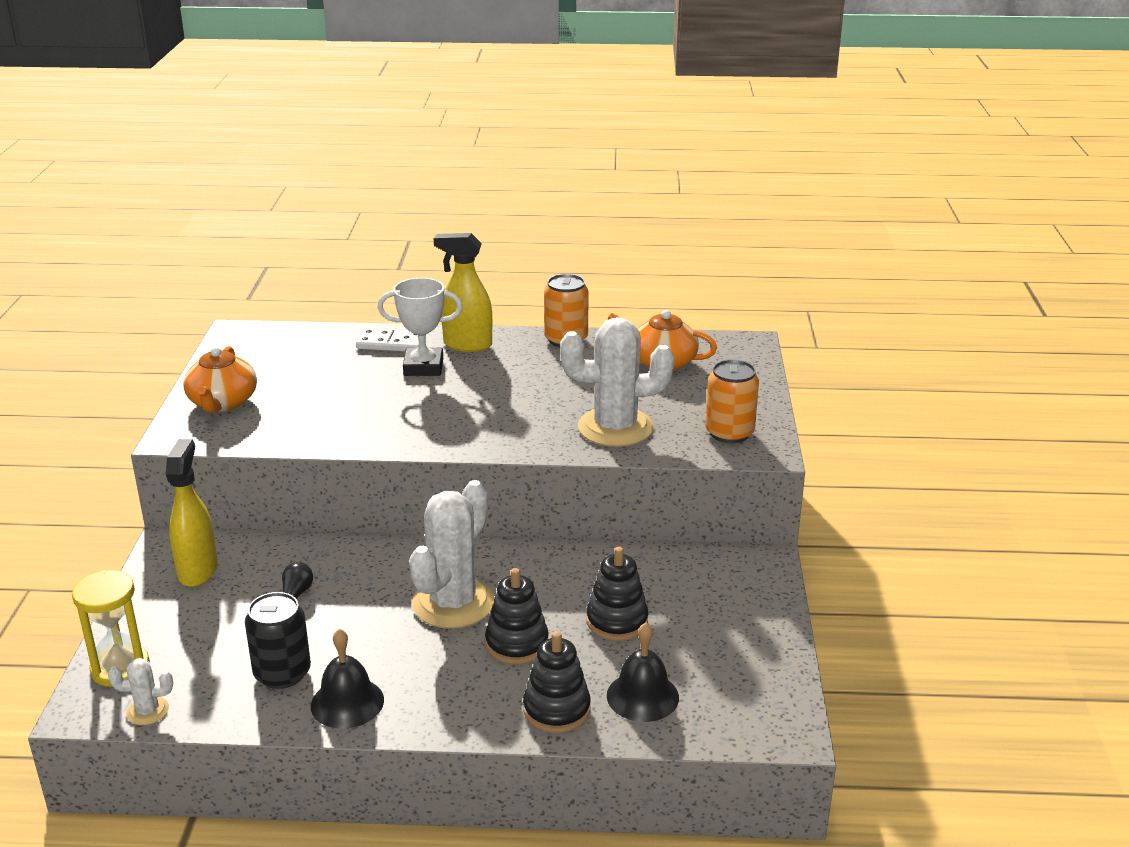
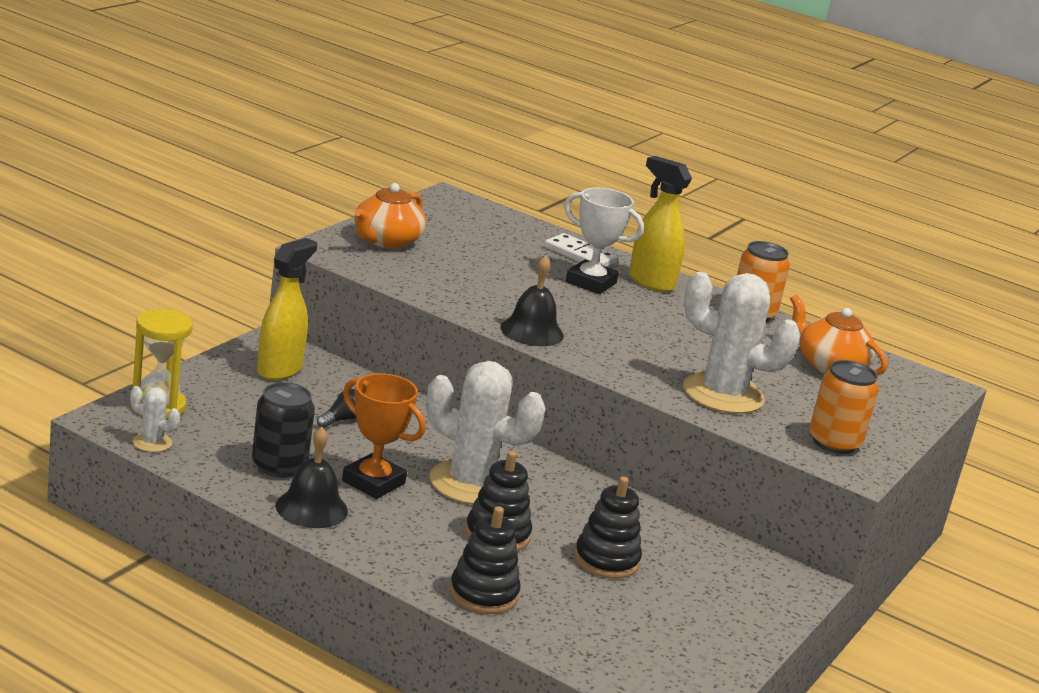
camera: 25 degrees right, 5 degrees down
(375, 646) = (373, 482): none -> orange trophy
(453, 603) = (471, 483): white cactus -> white cactus turned 60 degrees clockwise
(642, 696) = (571, 621): black bell -> black bell (532, 331)

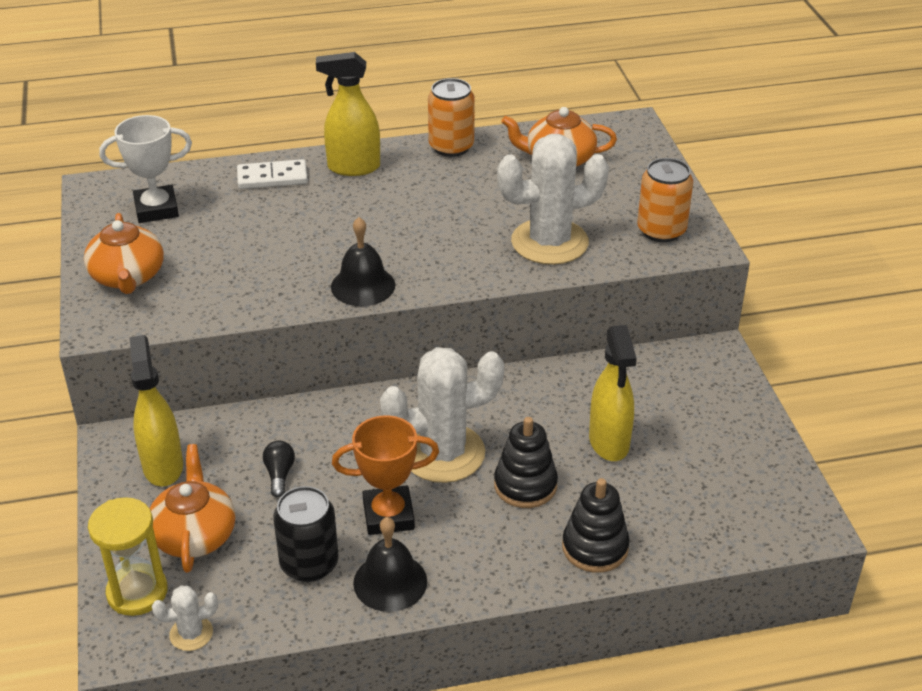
camera: 40 degrees left, 15 degrees up
(238, 408) = (194, 534): none -> orange teapot
(591, 282) = (321, 201): white trophy -> white trophy (156, 209)
(606, 560) = (609, 443): black stacking toy -> yellow spray bottle

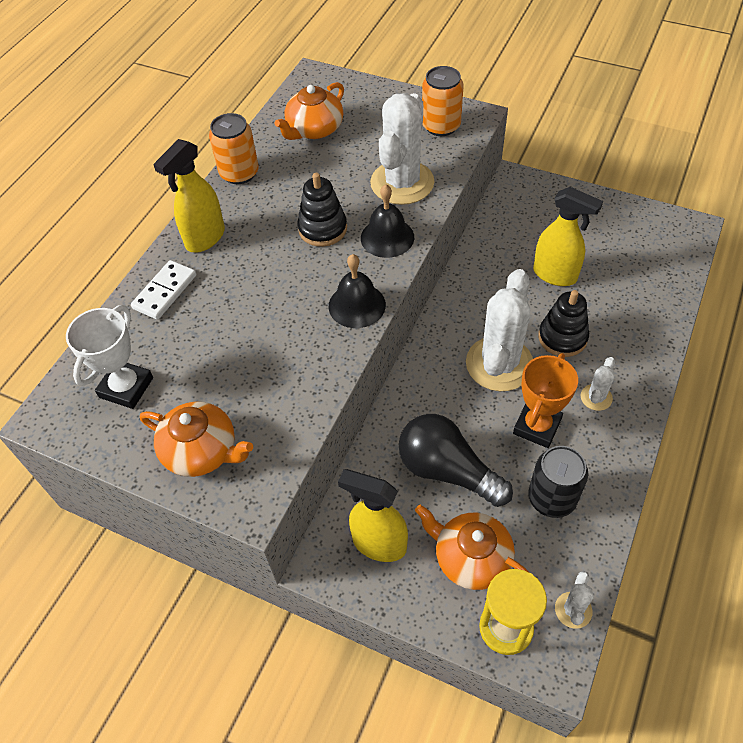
camera: 50 degrees left, 15 degrees up
(279, 475) = (447, 471): black light bulb -> black light bulb, size x2.31
(390, 582) = (601, 459): black bell -> black bell (387, 237)
(468, 545) = (596, 397): none -> white cactus
(595, 547) = (642, 334): black stacking toy -> black stacking toy (322, 229)

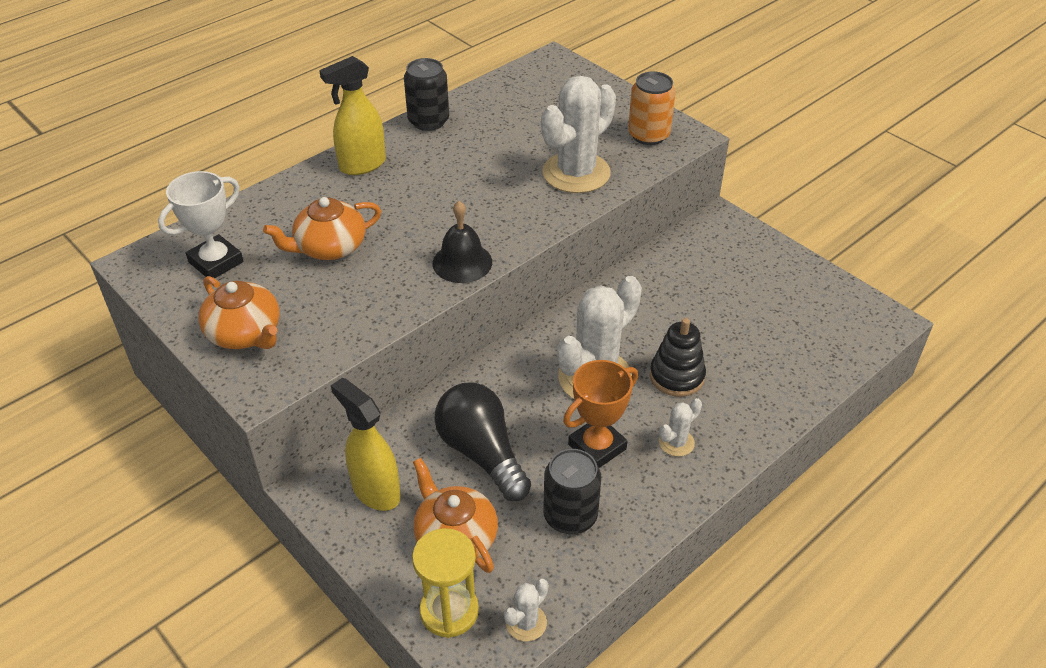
camera: 20 degrees right, 10 degrees down
(165, 292) = (298, 197): white domino -> none
(239, 173) = (428, 121): orange can -> black can
(314, 129) = (522, 104): orange teapot -> orange teapot (329, 247)
(322, 229) = (474, 189): black stacking toy -> none
(387, 237) = (530, 215): black bell -> none
(555, 275) = (706, 317): yellow spray bottle -> none

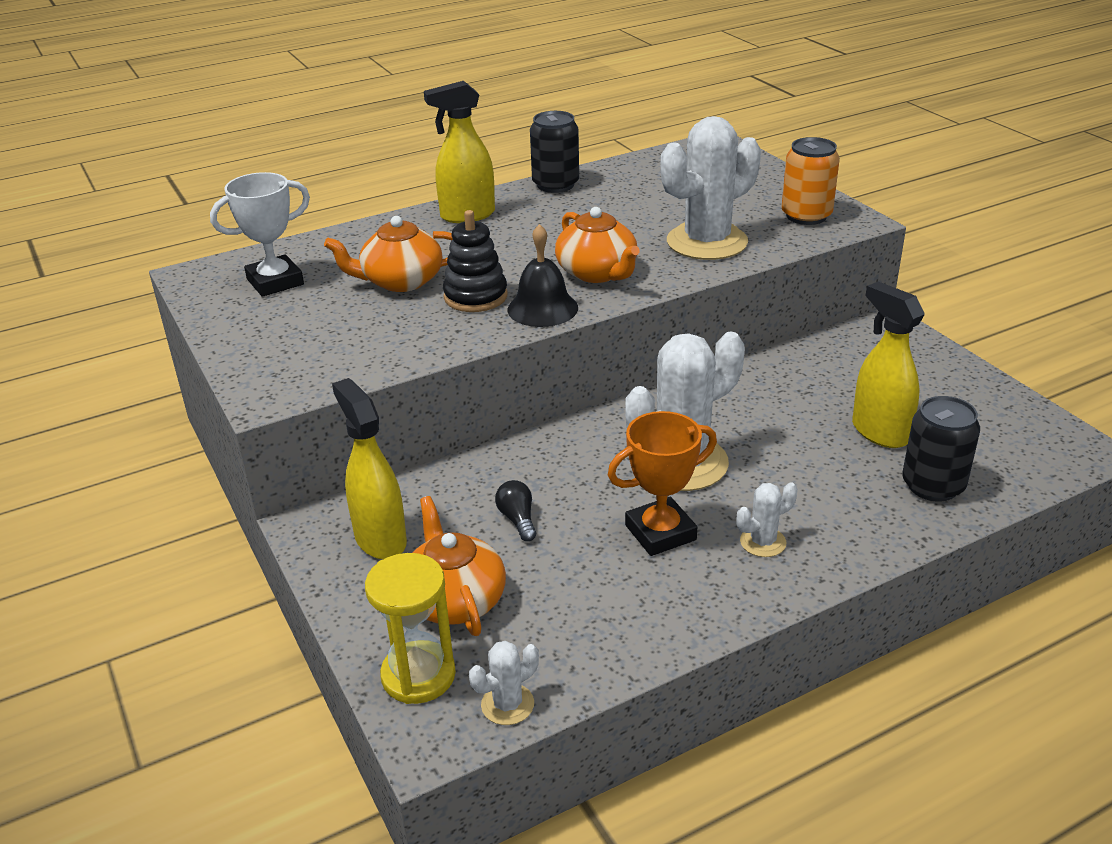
camera: 15 degrees right, 10 degrees down
(245, 333) = (277, 345): orange teapot -> orange teapot (598, 273)
(482, 453) = (518, 519): black light bulb -> black light bulb, size x0.43
(570, 516) = (602, 599): black can -> black can (933, 485)
(676, 376) = (784, 474): black stacking toy -> black stacking toy (475, 296)
(738, 325) = (879, 432): none -> yellow spray bottle

